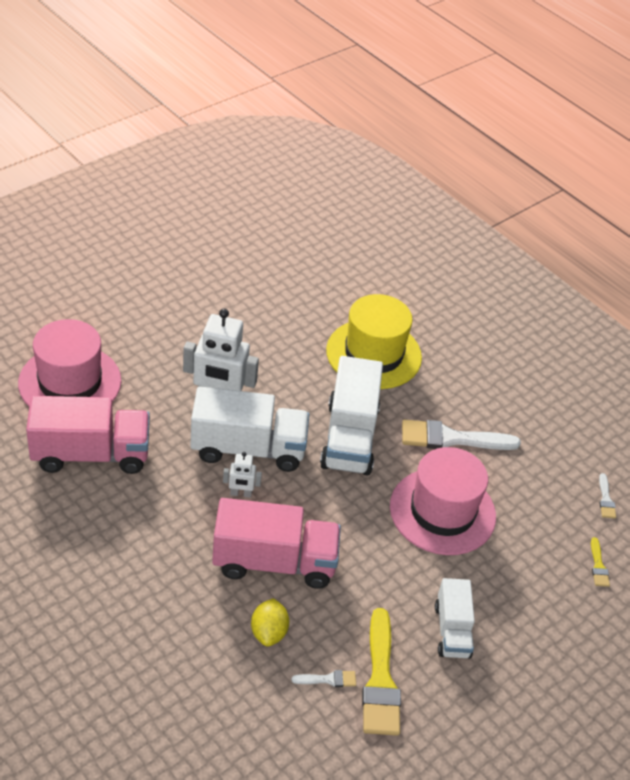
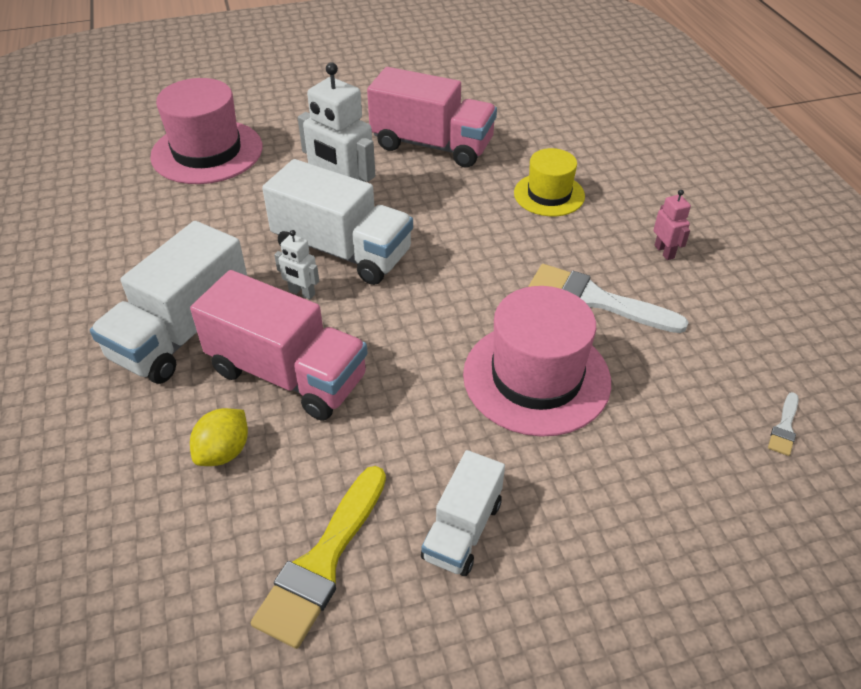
camera: 30 degrees right, 0 degrees up
(91, 454) = (175, 217): pink truck -> pink truck (432, 145)
(328, 679) = (255, 536): white brush -> none
(349, 437) = (467, 268): white truck -> white truck (182, 332)
(373, 354) = (549, 194): yellow hat -> yellow hat, size x0.60
(478, 384) = (664, 252): none -> pink robot
(598, 566) = (732, 512): yellow brush -> none

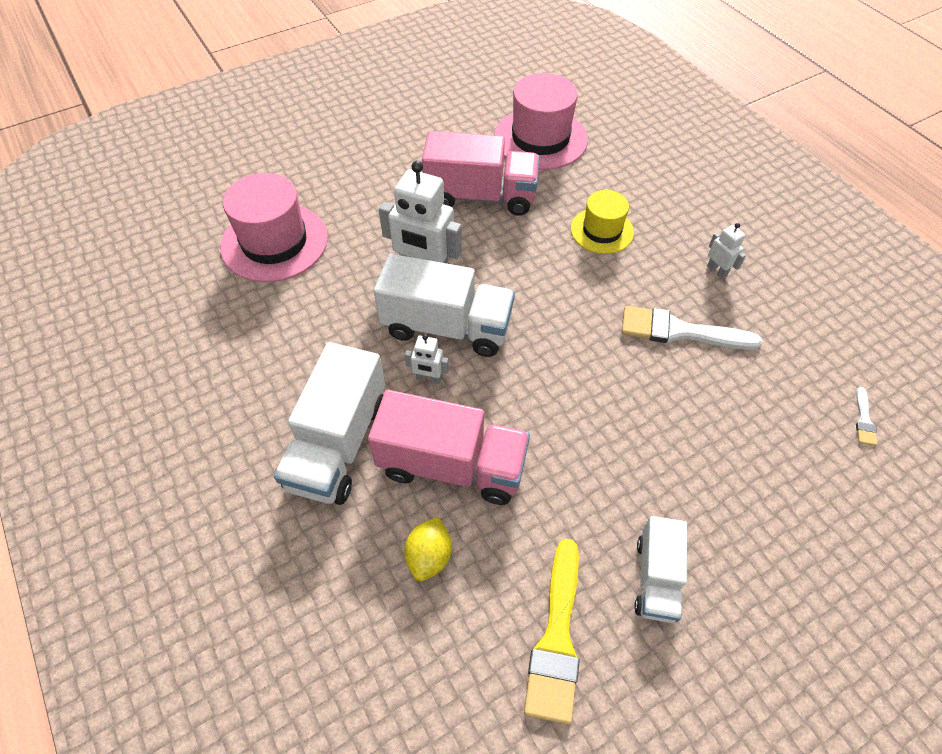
camera: 15 degrees left, 10 degrees up
(536, 377) = (660, 419): pink hat -> pink hat (540, 138)
(664, 252) = (717, 271): pink robot -> white robot

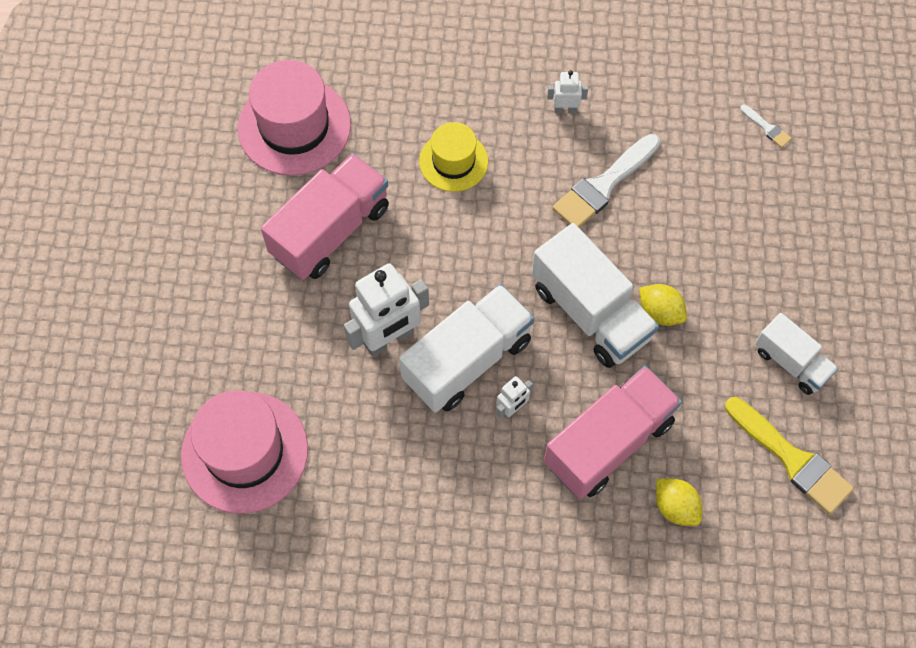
camera: 55 degrees left, 10 degrees up
(338, 444) = (528, 519): white truck -> white truck (590, 312)
(606, 436) = (660, 312): none -> yellow lemon

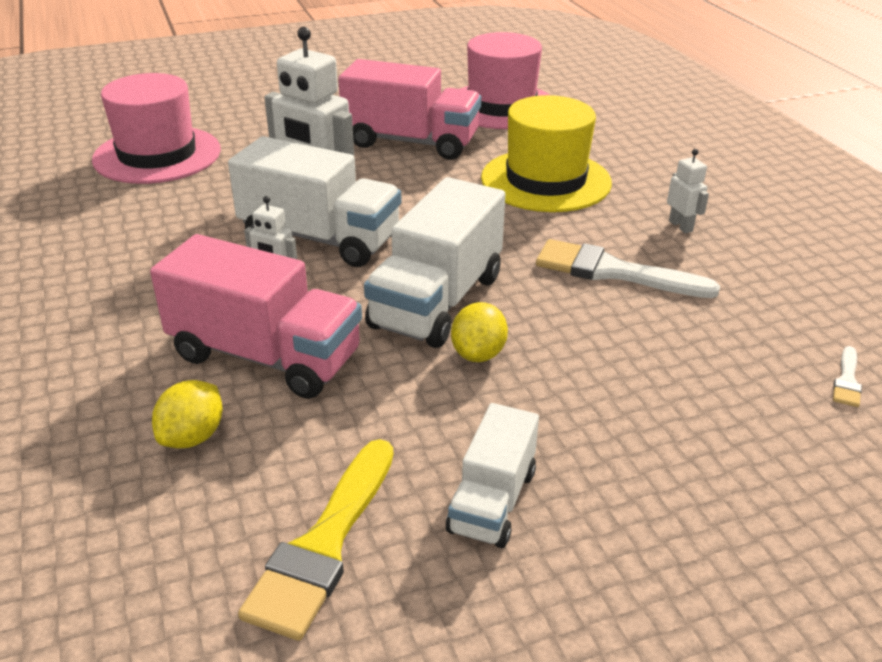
camera: 65 degrees right, 30 degrees down
(453, 161) = (545, 180): yellow hat -> yellow hat, size x1.65

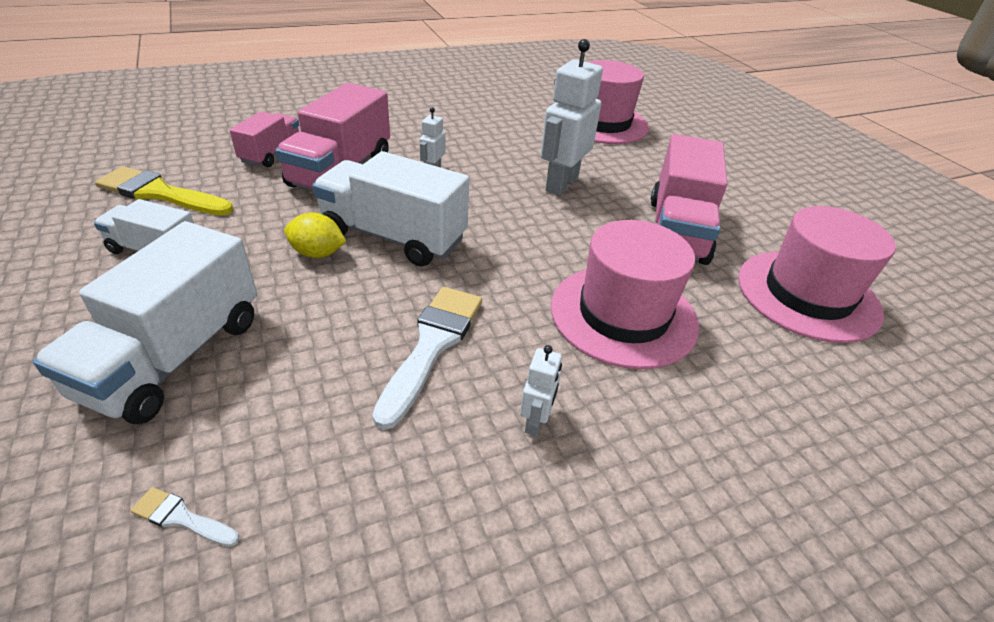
camera: 85 degrees right, 5 degrees up
(193, 437) = (271, 154): yellow lemon -> pink truck
(319, 238) = (488, 186): white truck -> white truck (174, 356)
(545, 180) = (623, 315): yellow hat -> pink hat
(681, 226) = (535, 421): white robot -> white robot turned 45 degrees counterclockwise

